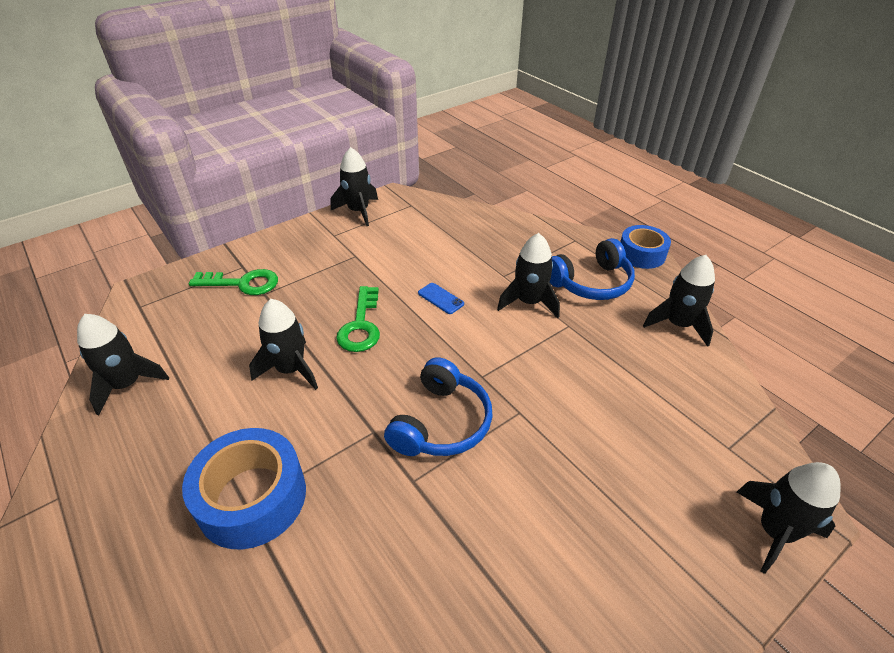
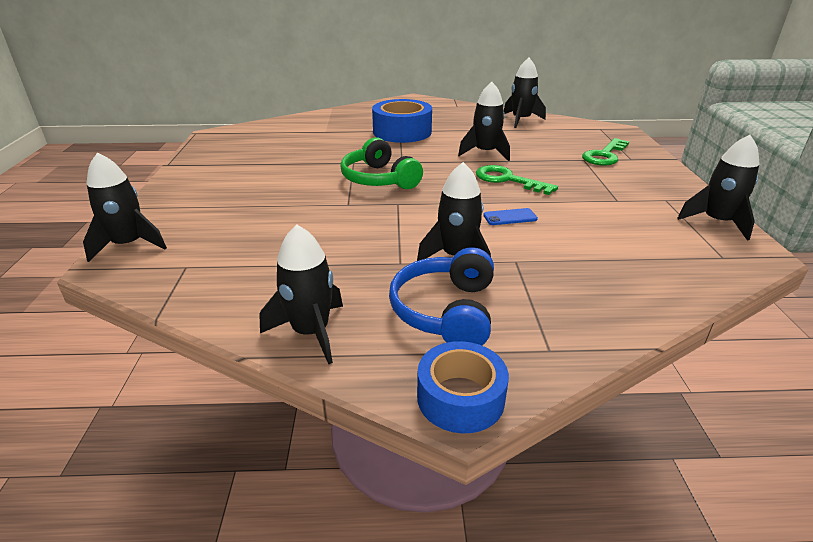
camera: 125 degrees right, 10 degrees down
(441, 423) = (378, 179): blue headphones -> green headphones

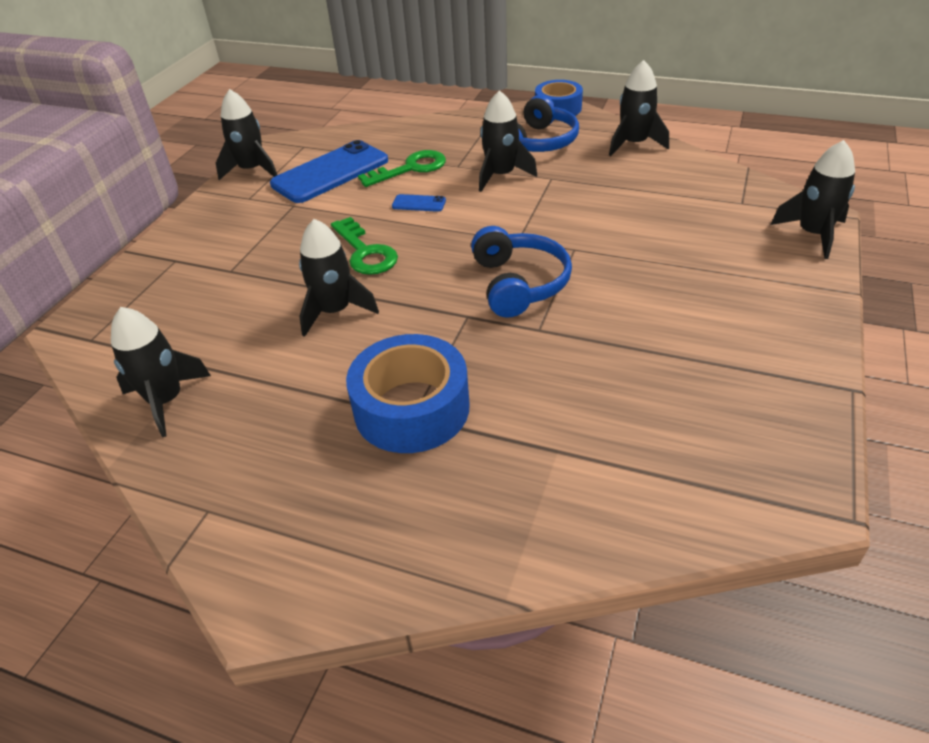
camera: 155 degrees left, 10 degrees up
(378, 179) = (519, 283): green headphones -> blue headphones
(604, 155) = (194, 272): green key -> green key (410, 168)
(637, 232) = (330, 172): none -> blue phone

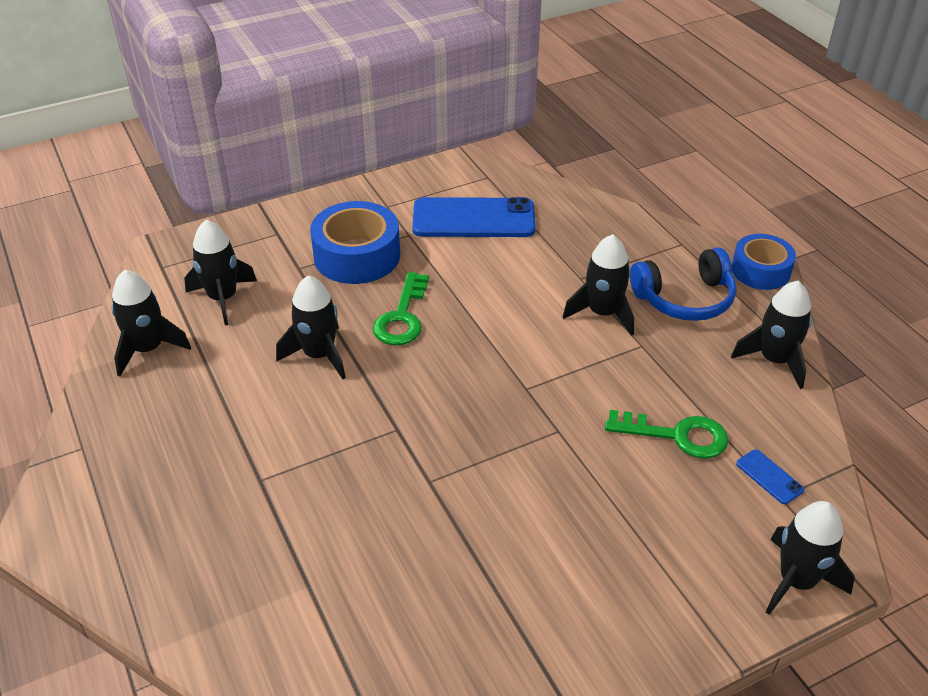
camera: 40 degrees right, 0 degrees up
(252, 170) = (422, 179): black rocket -> black rocket (223, 298)
(410, 168) = (539, 255): green key -> green key (677, 435)
(411, 408) = (267, 474): blue tape -> blue tape (357, 256)
(419, 203) = (499, 297): blue phone -> blue phone (769, 477)
(519, 283) = (471, 430): blue headphones -> none

